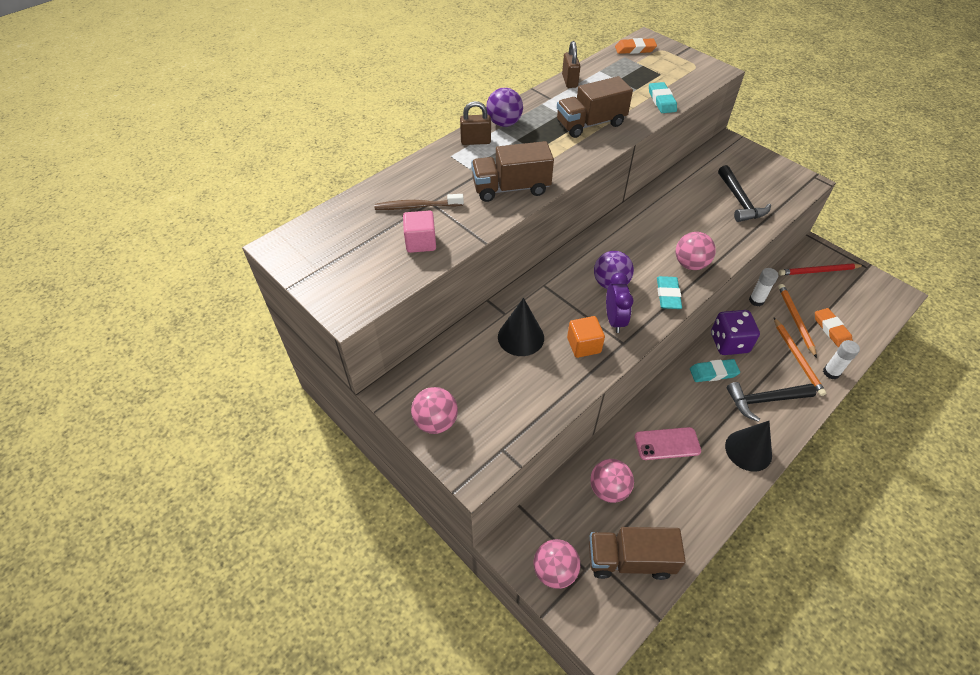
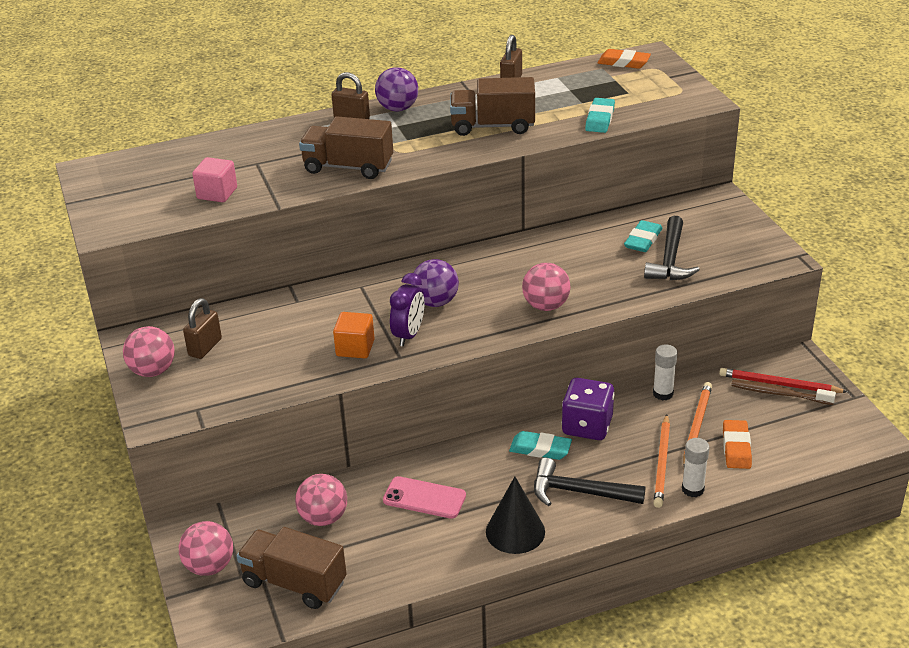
camera: 25 degrees right, 15 degrees down
(417, 206) = (240, 164): brown toothbrush -> brown toothbrush (779, 394)
(463, 383) = (205, 347): none -> brown padlock
(521, 337) = (296, 325): black cone -> none
(668, 295) = (491, 327): turquoise eraser -> turquoise eraser (643, 240)

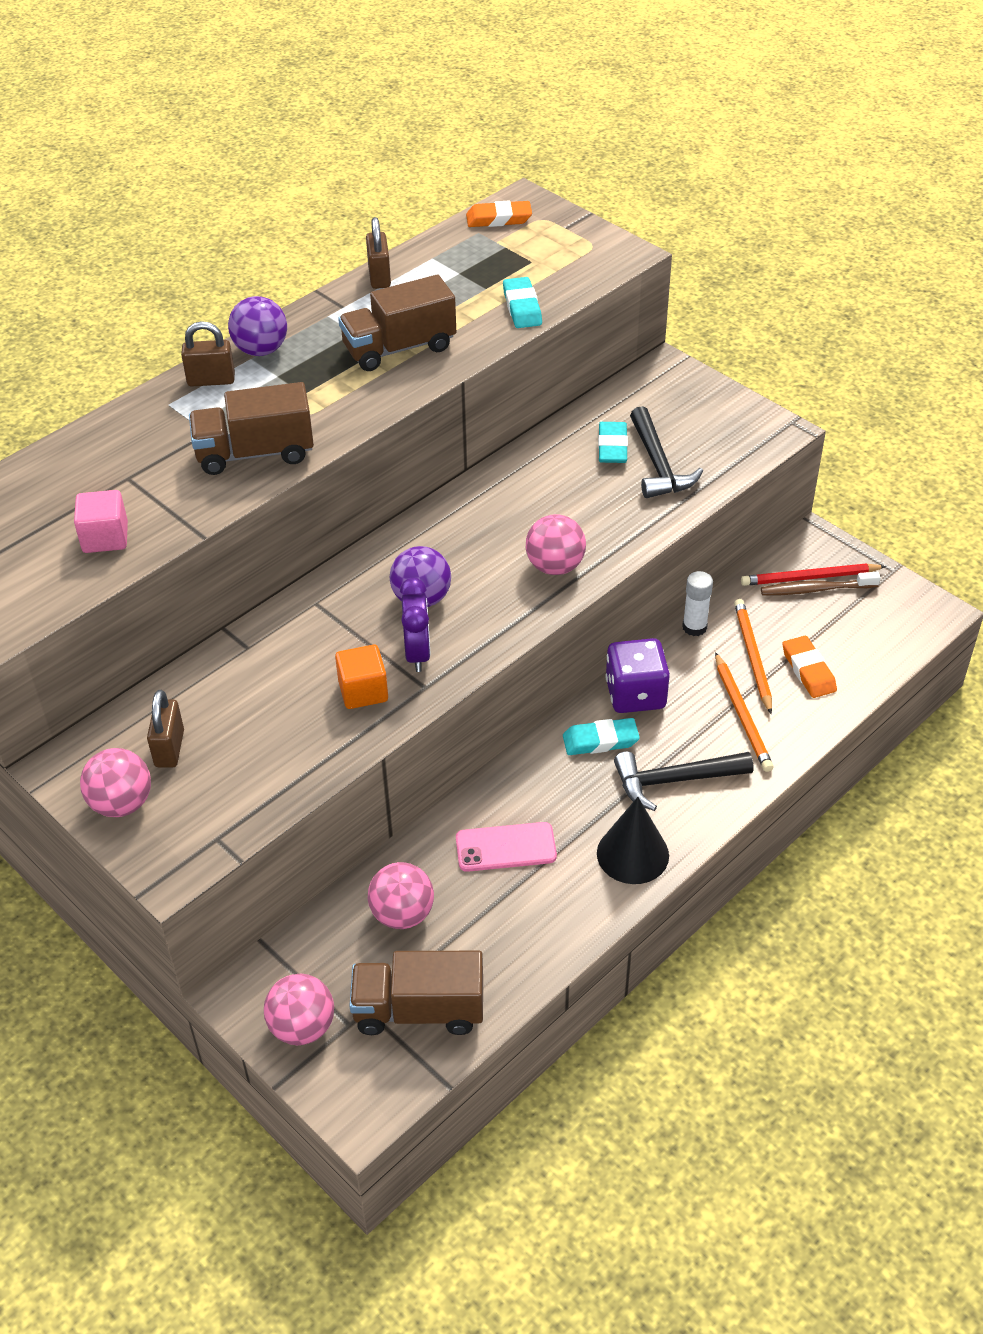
camera: 25 degrees left, 10 degrees up
(692, 489) = (791, 736): white glue stick -> none

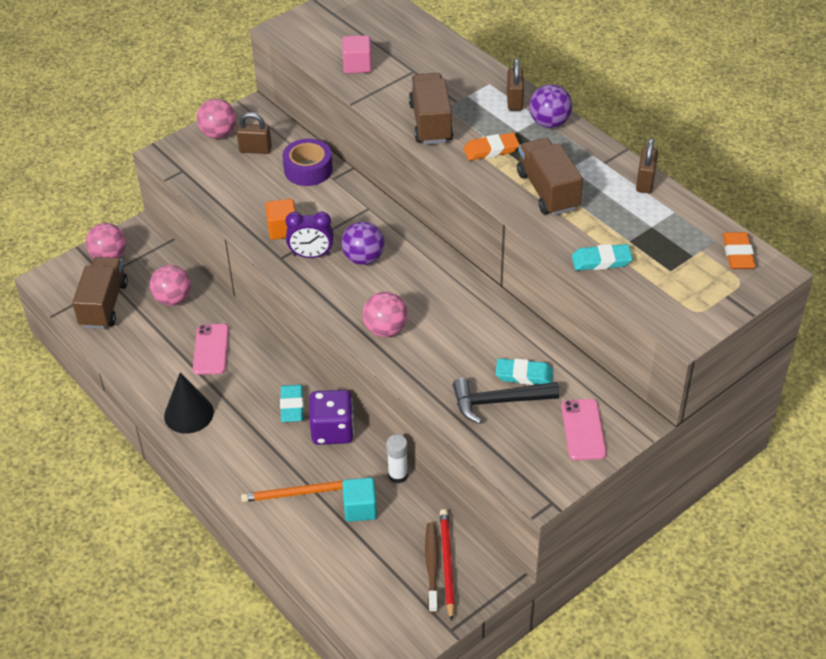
camera: 95 degrees right, 0 degrees up
(225, 678) = (308, 169): none -> purple tape
(379, 277) = (645, 182): brown padlock -> brown padlock turned 75 degrees counterclockwise
(675, 780) = (246, 444): black hammer -> none
(685, 402) = (583, 430): none -> pink phone
(752, 657) = (360, 508): orange pencil -> turquoise cube
(808, 670) = (339, 544): orange eraser -> orange eraser (491, 150)

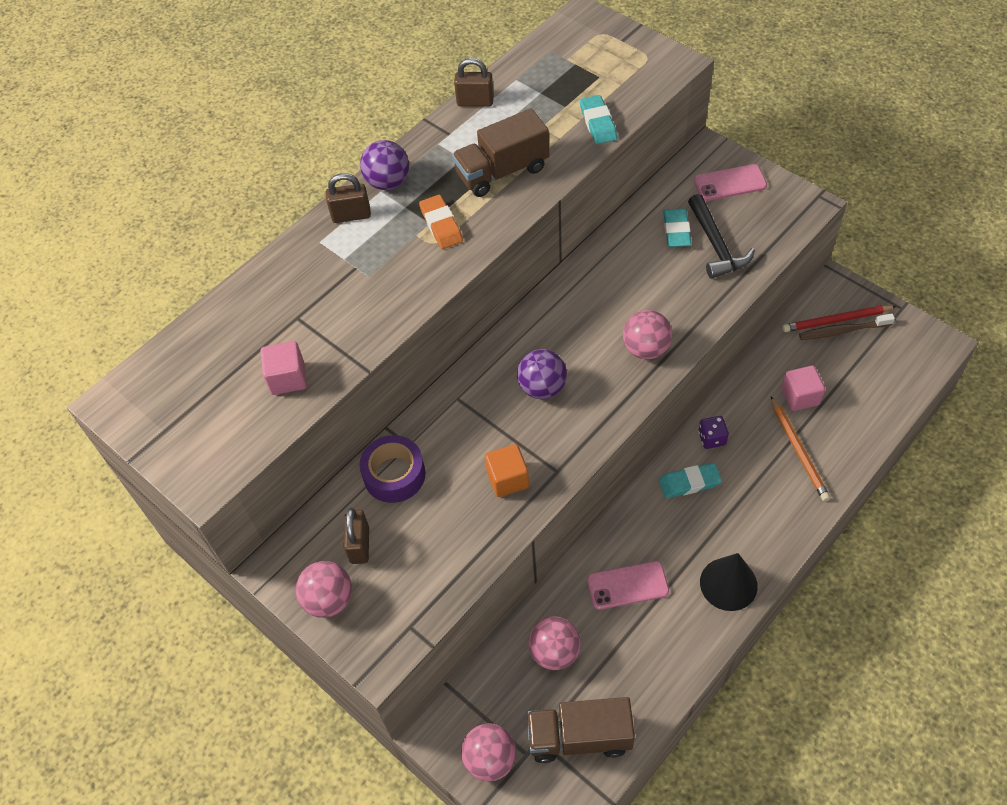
camera: 95 degrees left, 10 degrees up
(311, 255) = (546, 440): purple clock -> none
(332, 430) = (711, 438): purple dice -> purple dice, size x0.55
(360, 508) = (800, 396): turquoise cube -> pink cube
(398, 475) = (750, 373): white glue stick -> none
(430, 123) = (398, 285): brown truck -> none
(738, 254) = (565, 36): orange eraser -> none

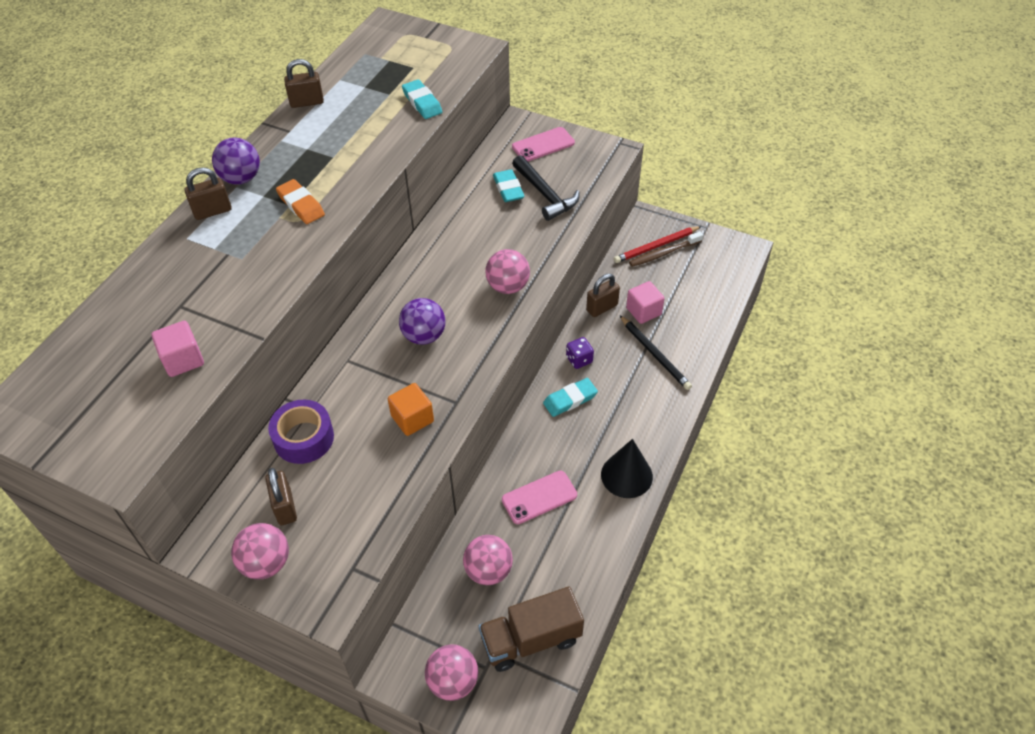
camera: 20 degrees left, 5 degrees down
(502, 171) = (346, 153): brown truck -> none
(753, 382) = (602, 308): none -> brown padlock
(798, 451) = (655, 354): orange pencil -> black pencil

